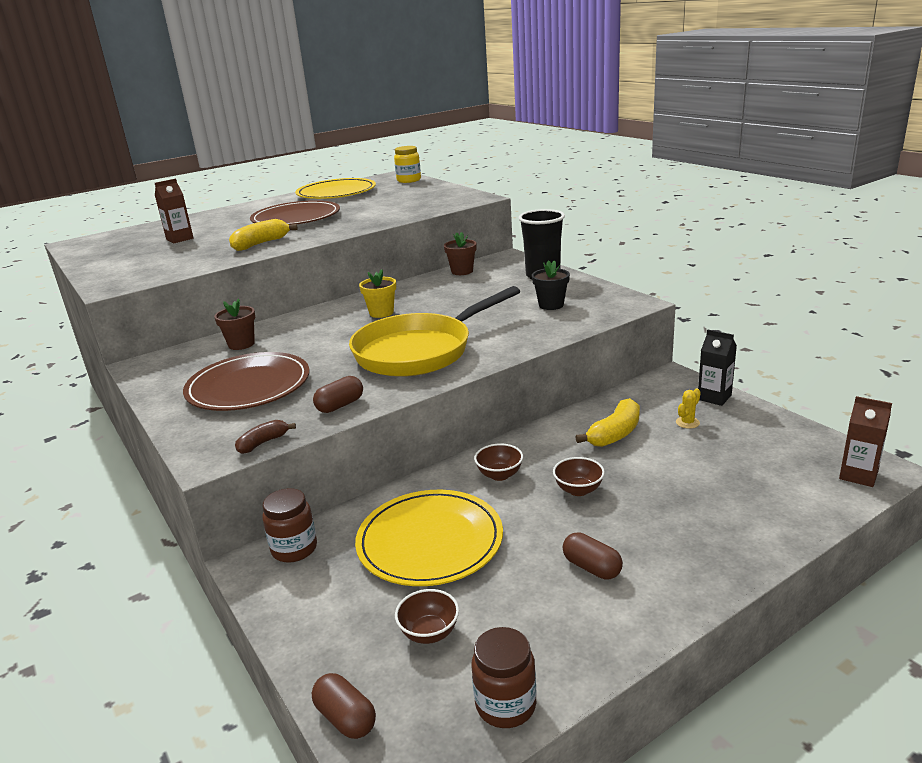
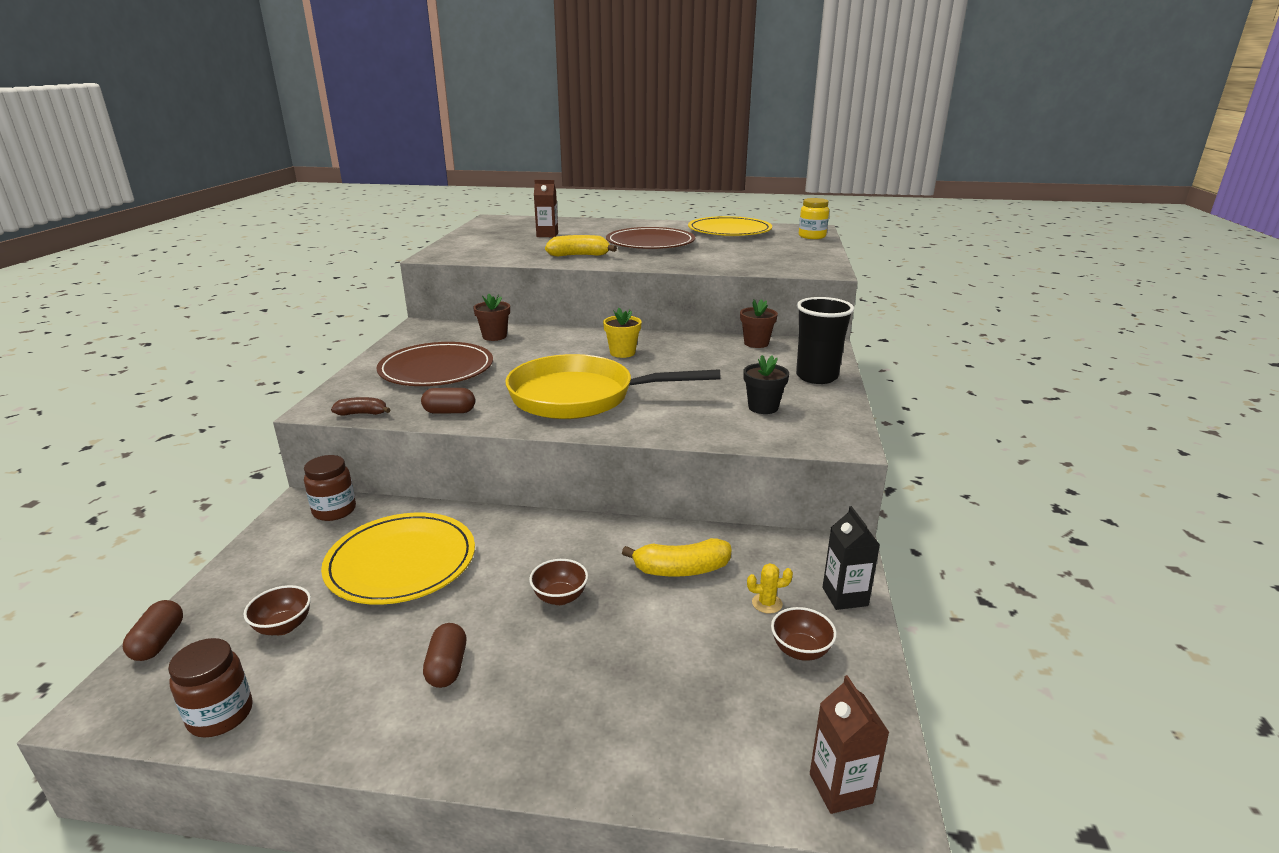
camera: 40 degrees right, 0 degrees up
(499, 475) = (532, 544): brown bowl -> brown bowl (800, 650)

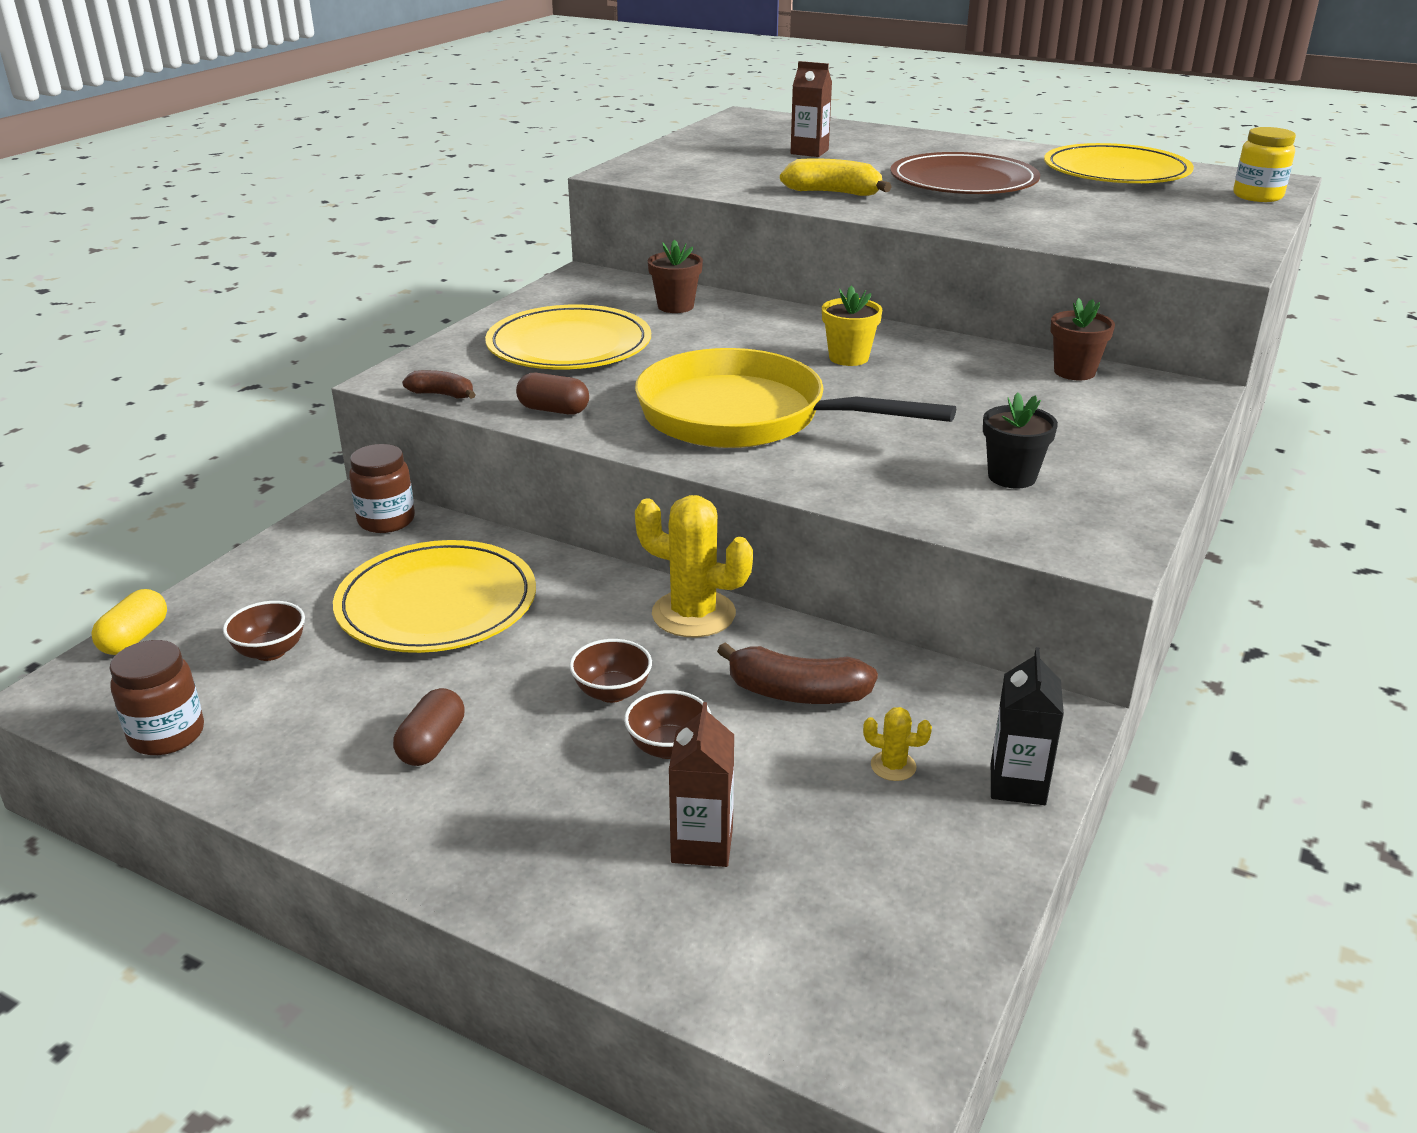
camera: 20 degrees right, 5 degrees up
(159, 642) = (135, 638): brown capsule -> yellow capsule
(436, 369) = (569, 345): brown plate -> yellow plate
(587, 532) = (693, 614): none -> yellow cactus
(681, 570) = (796, 693): yellow banana -> brown banana
(800, 650) = (903, 839): brown bowl -> brown bowl (668, 747)
(816, 377) = (1137, 442): black cup -> none
(840, 788) = (848, 1020): brown carton -> brown carton (702, 845)

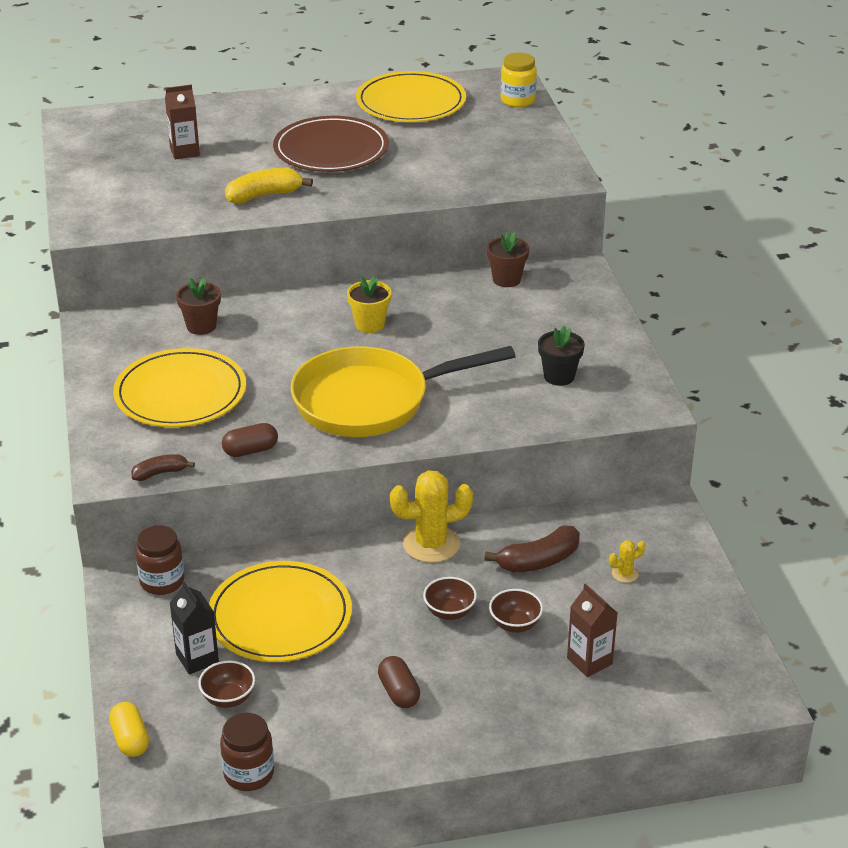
camera: 40 degrees left, 5 degrees up
(1017, 784) = (685, 552): black carton -> black carton (197, 658)

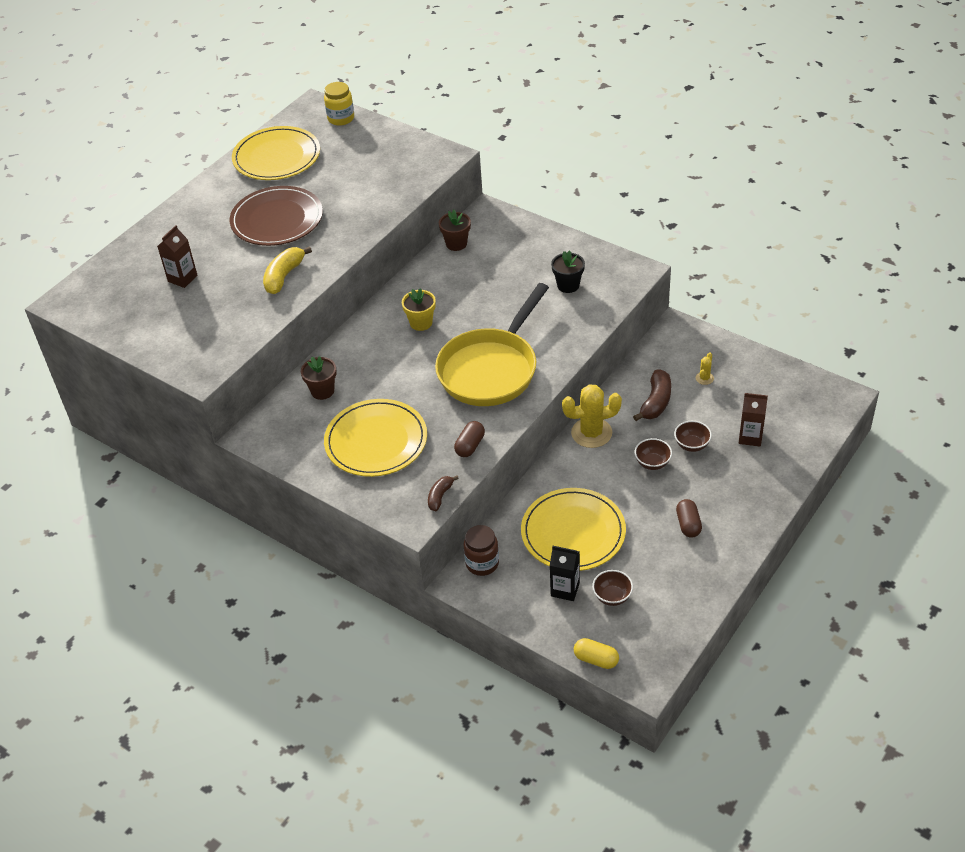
camera: 40 degrees left, 10 degrees up
(249, 774) = (679, 626): brown jar -> none
(399, 692) = (688, 524): brown capsule -> brown capsule turned 60 degrees clockwise
(431, 544) = (591, 433): yellow cactus -> yellow cactus turned 45 degrees clockwise

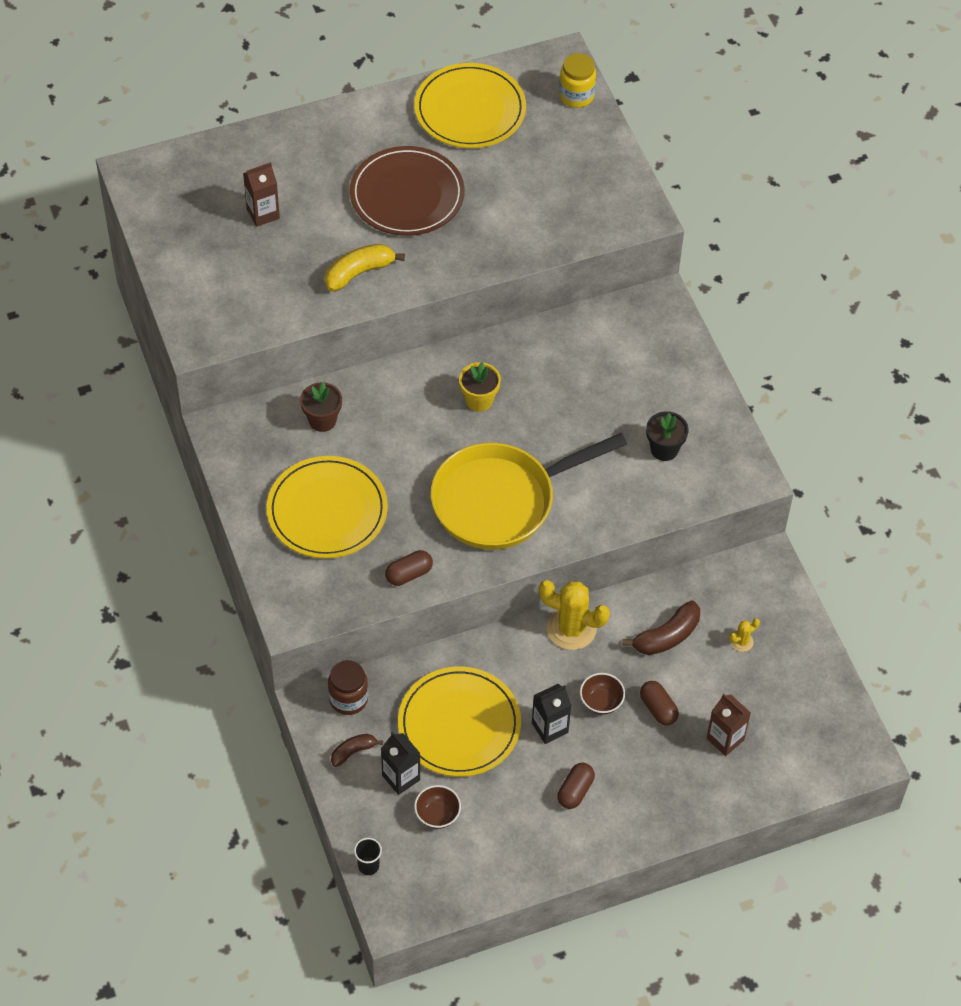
camera: 30 degrees right, 10 degrees up
(440, 496) = (336, 610): brown banana -> brown banana (353, 752)
(456, 244) = (595, 323): brown flower pot -> none
(596, 659) = (368, 866): yellow capsule -> black cup
(634, 498) = (550, 728): none -> black carton
(691, 445) = (658, 708): brown bowl -> brown capsule

